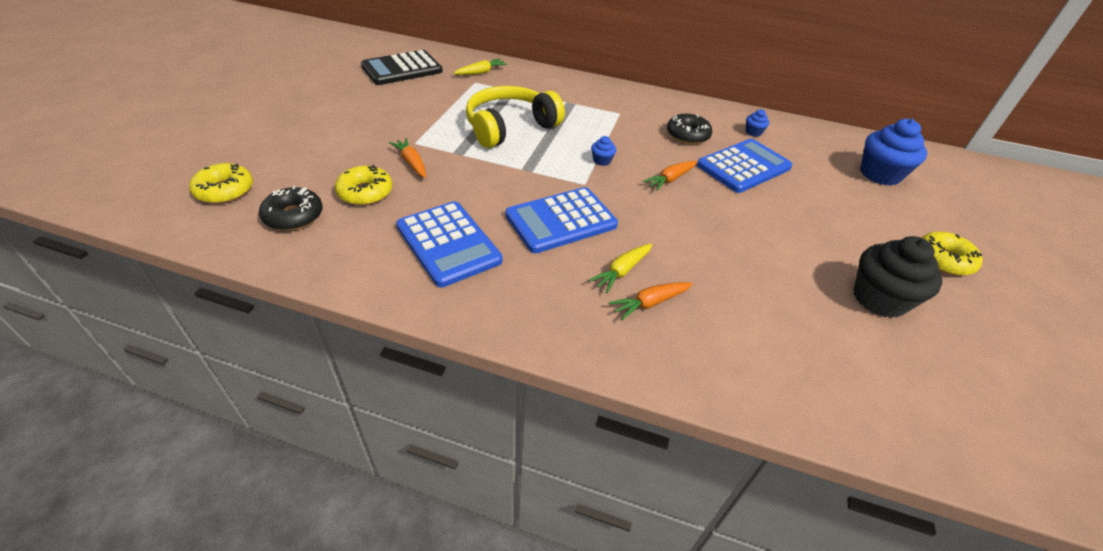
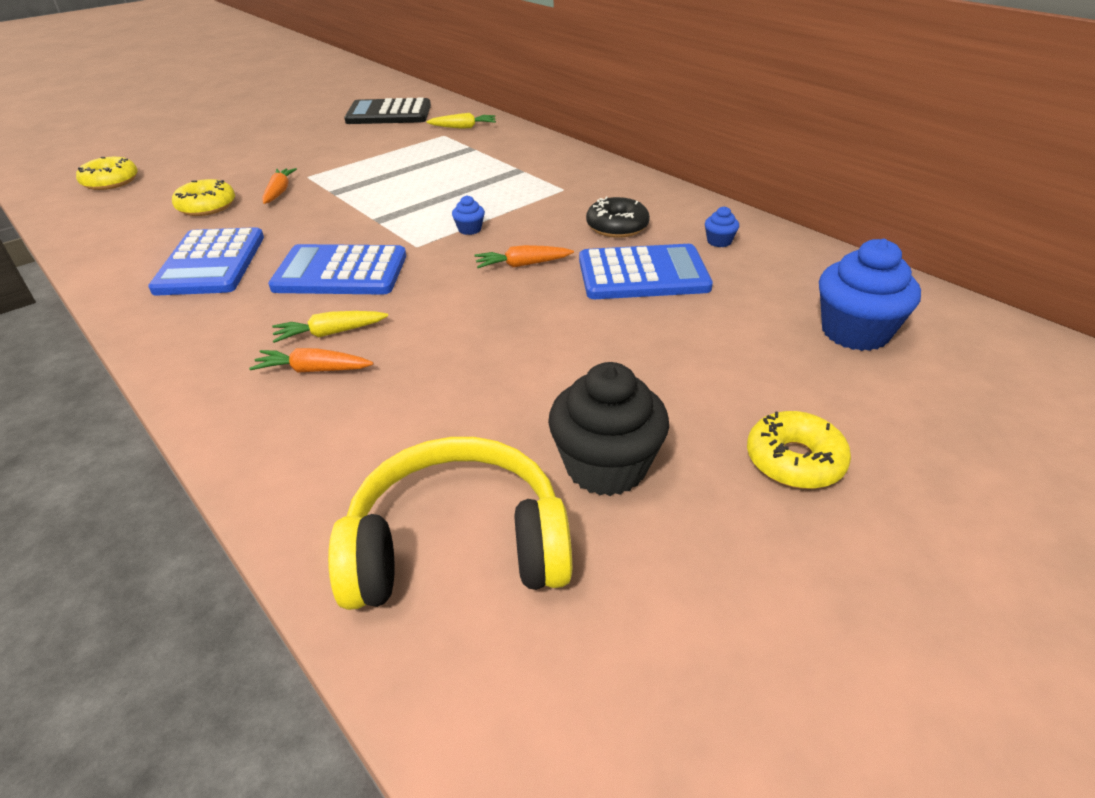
camera: 35 degrees right, 5 degrees down
(294, 216) = (128, 211): black donut -> none
(510, 127) = (418, 180): yellow headphones -> yellow headphones (457, 546)

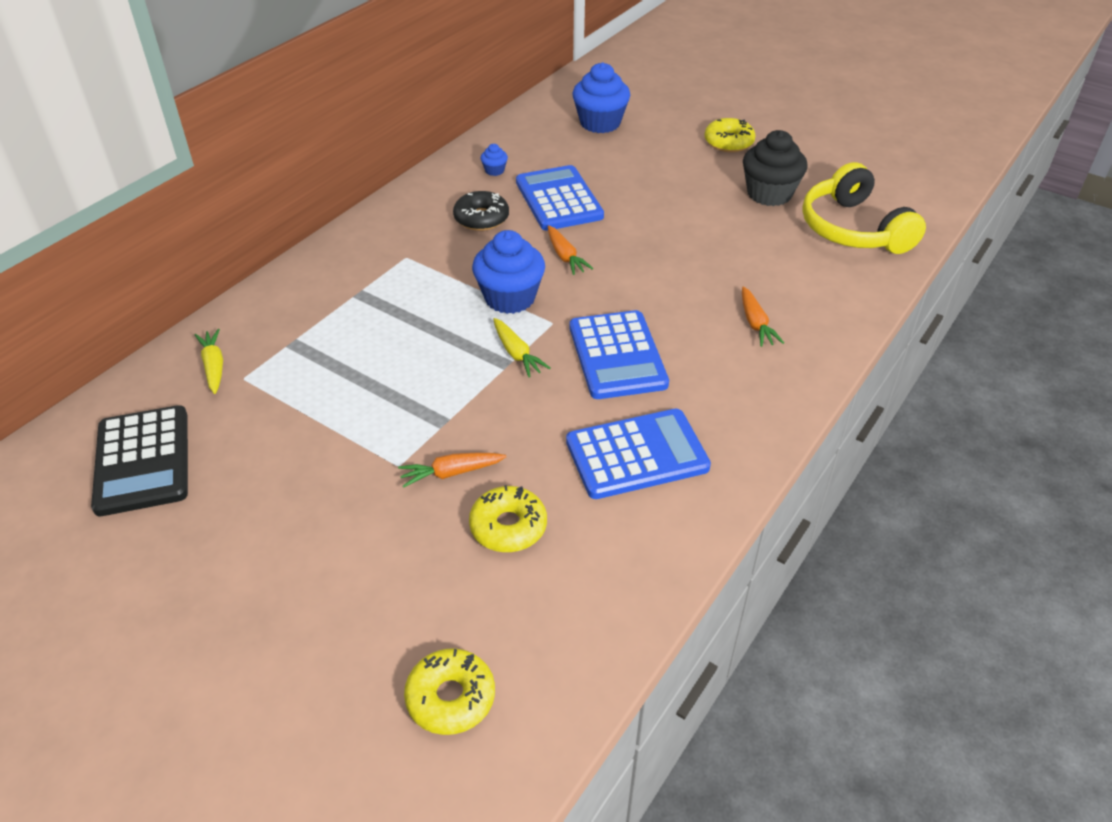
camera: 105 degrees left, 5 degrees up
(330, 333) = (708, 330): yellow carrot -> yellow carrot (516, 353)
(469, 229) = (510, 298): blue cupcake -> blue cupcake, size x2.25

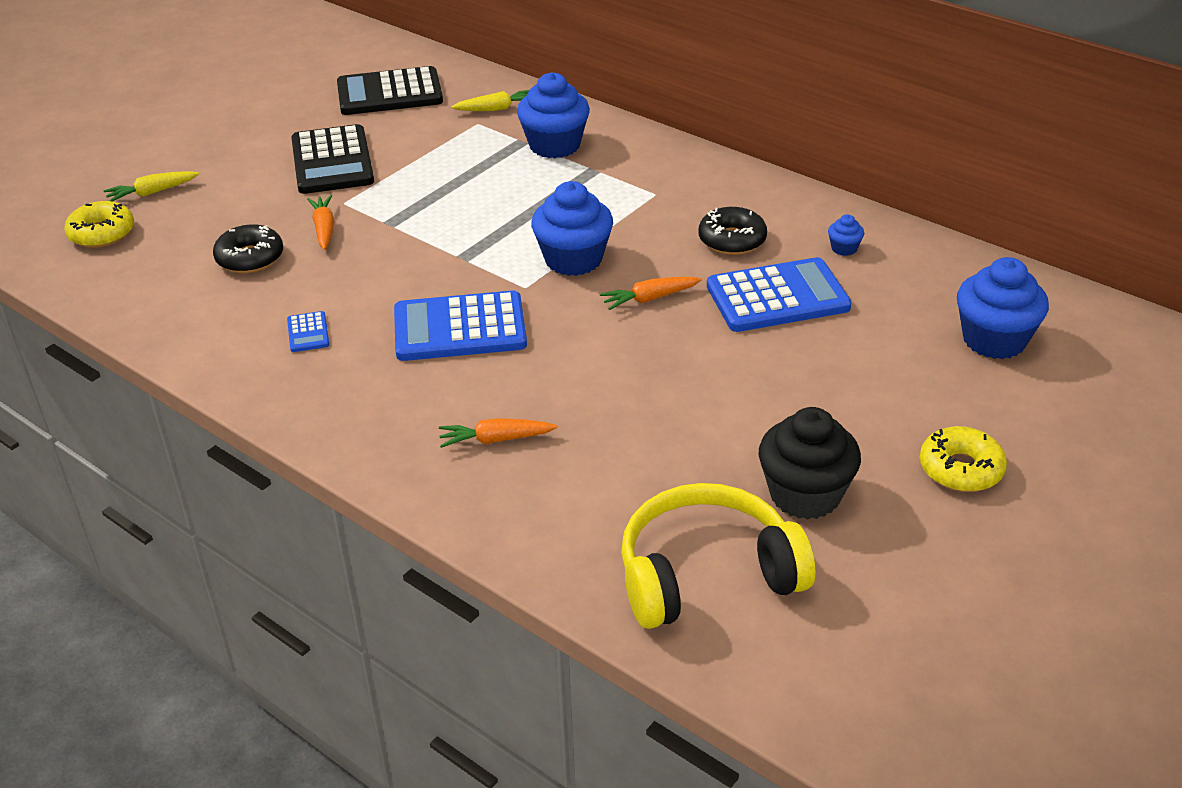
camera: 95 degrees right, 5 degrees down
(303, 490) = (332, 161): none -> black calculator
(305, 320) = (554, 145): none -> blue cupcake
(508, 527) = (250, 258): yellow donut -> black donut
(516, 353) = (478, 263): yellow carrot -> yellow carrot (152, 193)
(637, 455) = (308, 332): blue calculator -> blue calculator, size x0.44

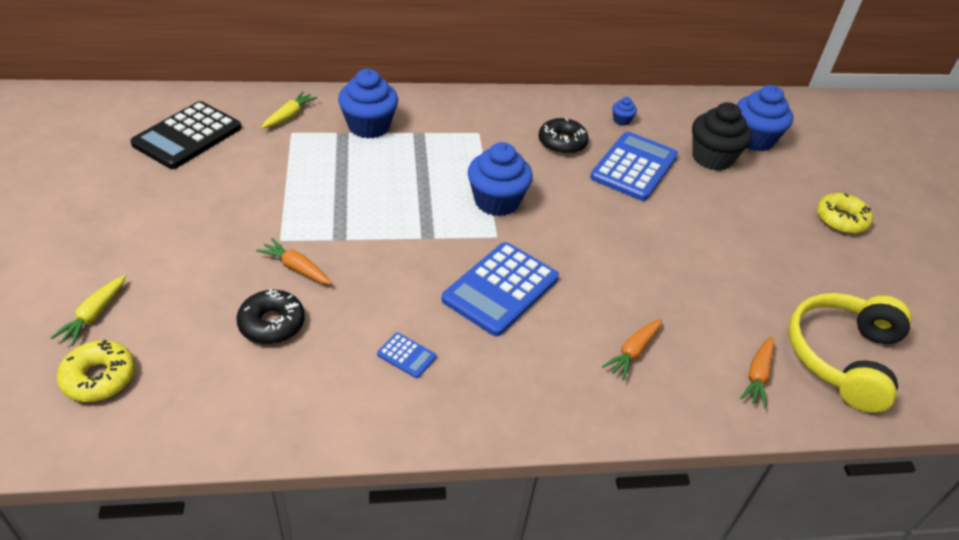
camera: 50 degrees left, 5 degrees up
(332, 161) = (221, 211): black calculator -> none
(650, 299) = (575, 204): orange carrot -> orange carrot (757, 375)
(805, 495) = (810, 278): black cupcake -> black cupcake (712, 158)

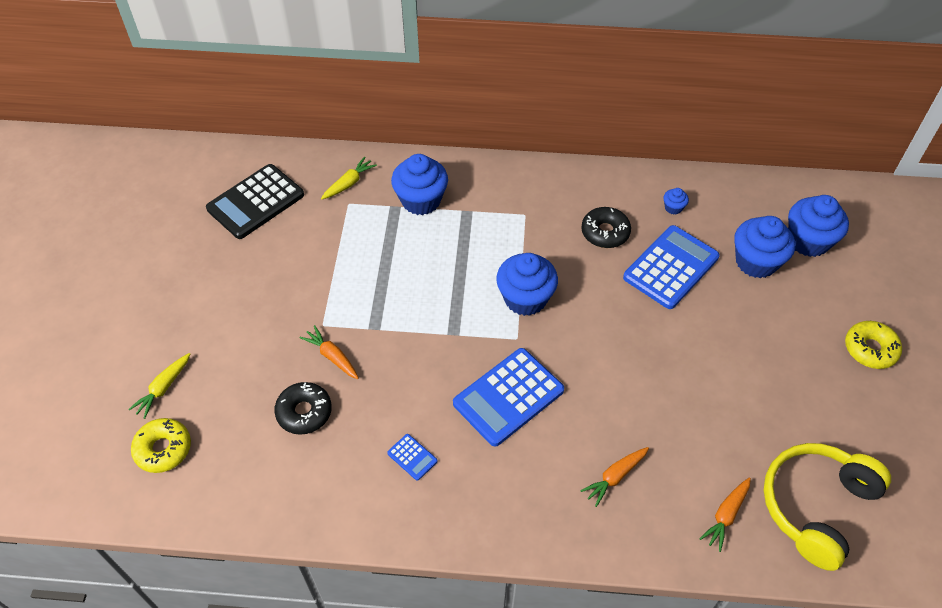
camera: 15 degrees right, 10 degrees up
(712, 158) = (756, 262): black cupcake -> blue cupcake

